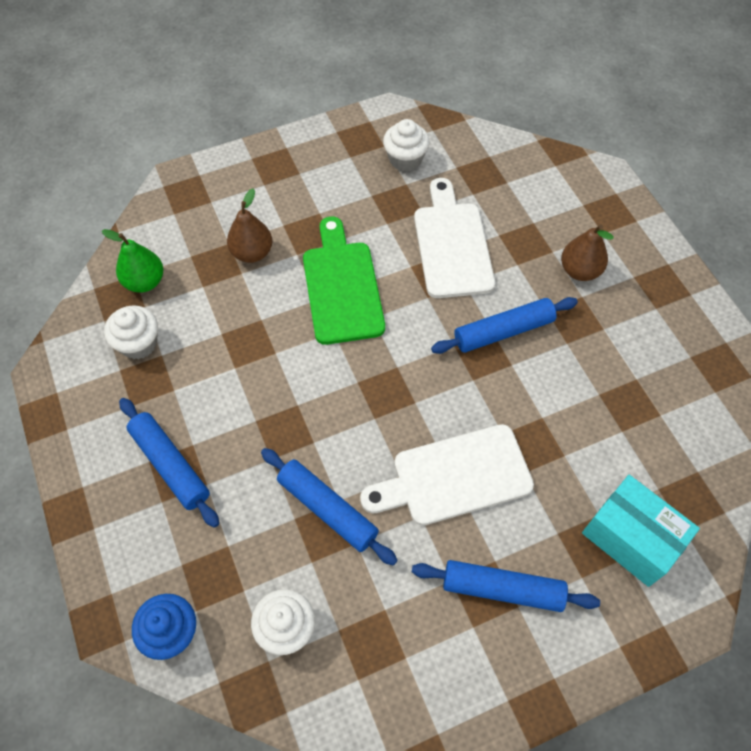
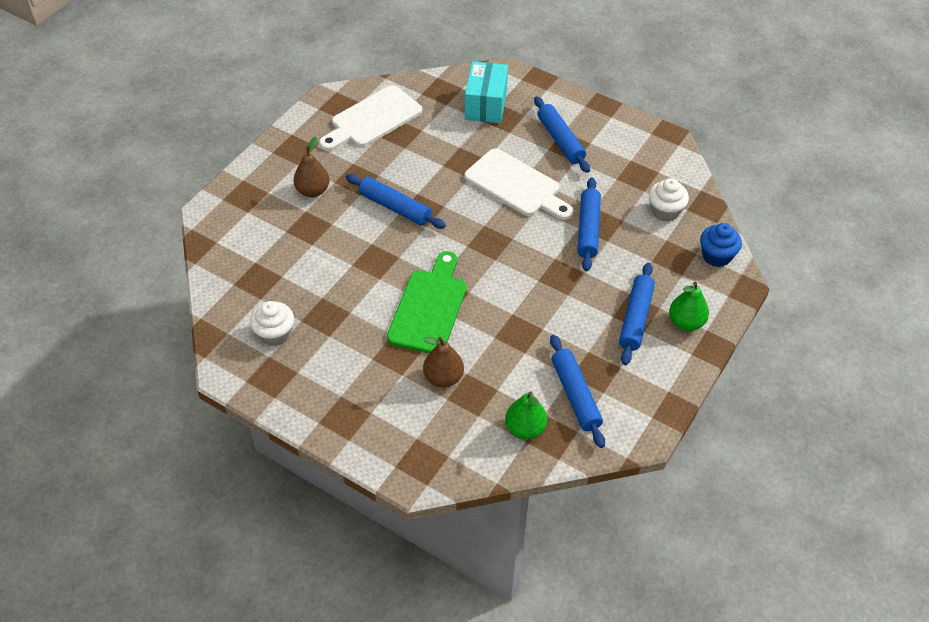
camera: 125 degrees left, 10 degrees down
(120, 513) = (686, 322): none -> green pear
(138, 343) = (575, 395): white cupcake -> blue rolling pin
(341, 286) = (429, 307): green cutting board -> green cutting board turned 150 degrees clockwise
(451, 244) = (341, 265): white cutting board -> white cutting board (373, 119)

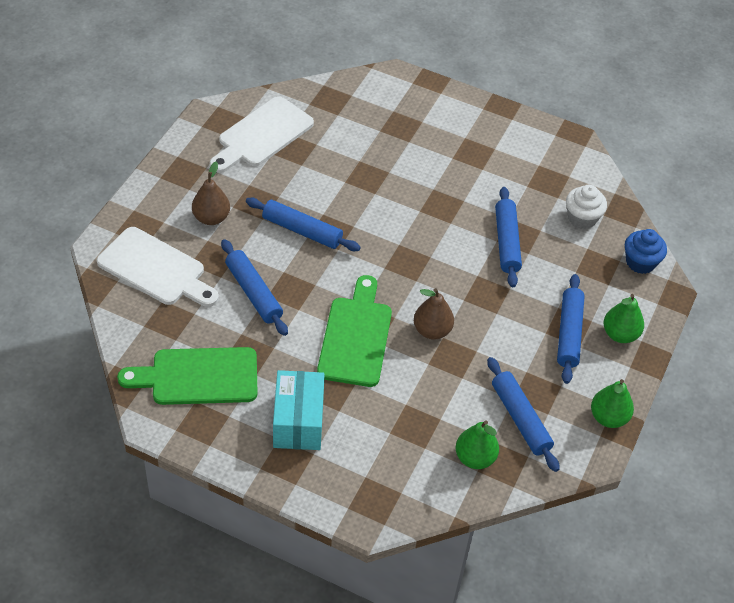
camera: 10 degrees left, 0 degrees up
(275, 334) = (198, 377): white cupcake -> green cutting board
(443, 378) = (383, 410): brown pear -> brown pear (432, 330)
(485, 105) = (379, 113): turquoise box -> turquoise box (298, 422)
(516, 185) = (425, 199): white cutting board -> white cutting board (156, 269)
(560, 140) = (463, 147): blue rolling pin -> blue rolling pin (254, 292)
(662, 400) = (608, 417): none -> green pear

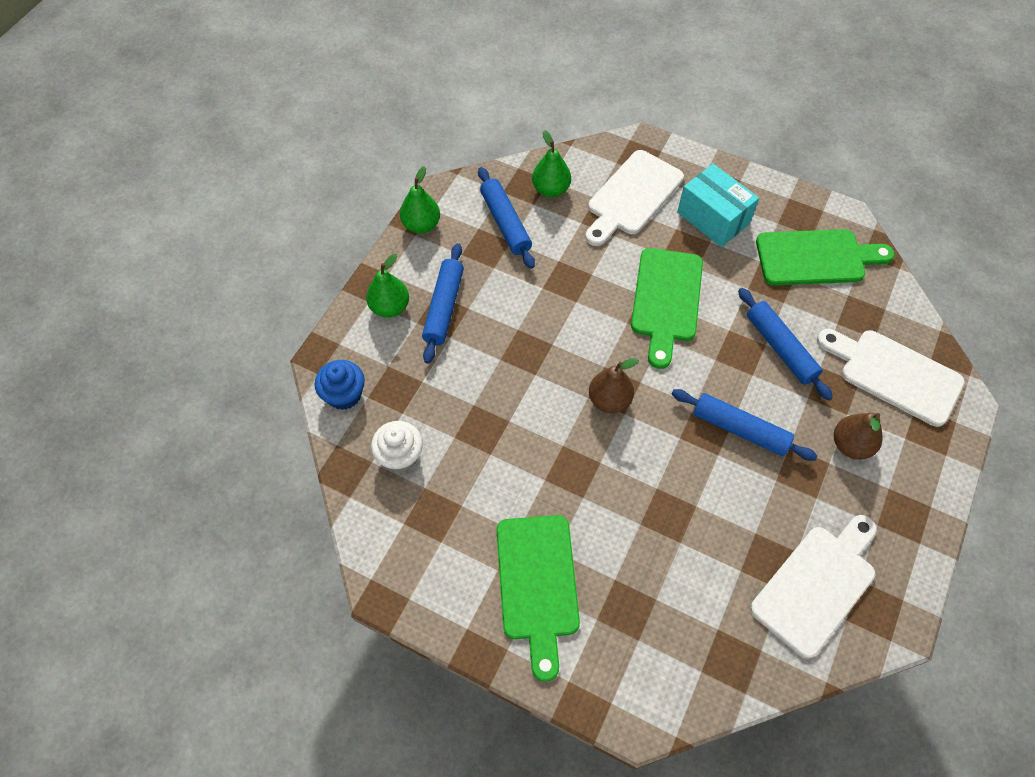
camera: 175 degrees left, 10 degrees up
(298, 422) = (713, 218): turquoise box -> turquoise box turned 45 degrees counterclockwise
(384, 448) = (632, 197): none -> white cutting board
(432, 330) = (587, 308): brown pear -> brown pear (609, 400)
(465, 140) = (538, 584): none -> green cutting board
(507, 242) = (497, 419): blue rolling pin -> none

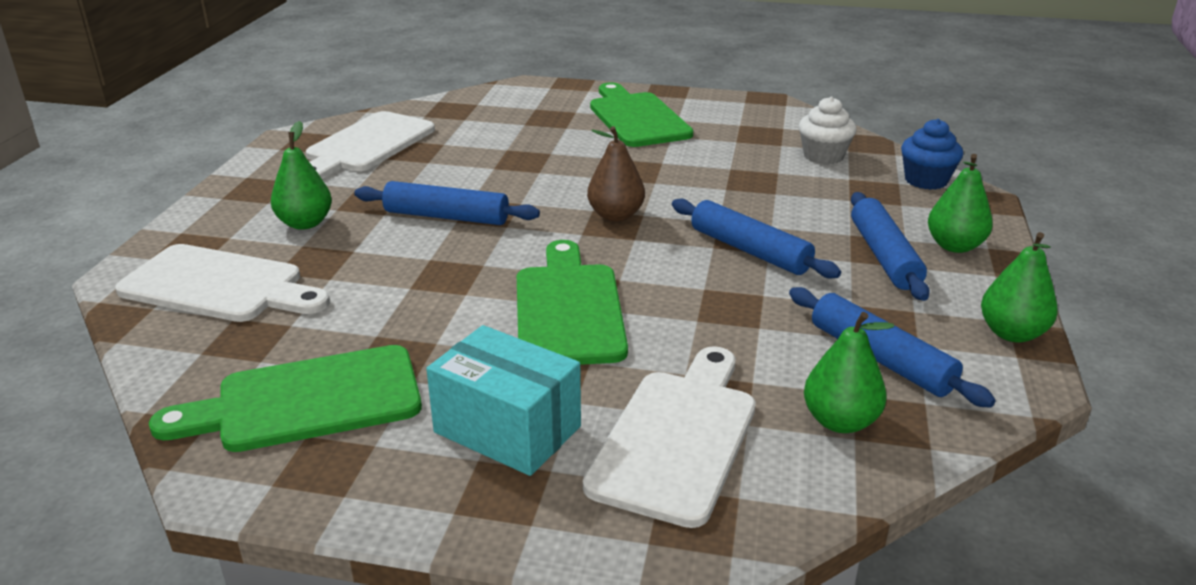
camera: 165 degrees right, 30 degrees down
(780, 348) = (387, 287): blue rolling pin -> blue rolling pin (750, 250)
(850, 445) = (305, 223): brown pear -> green pear

